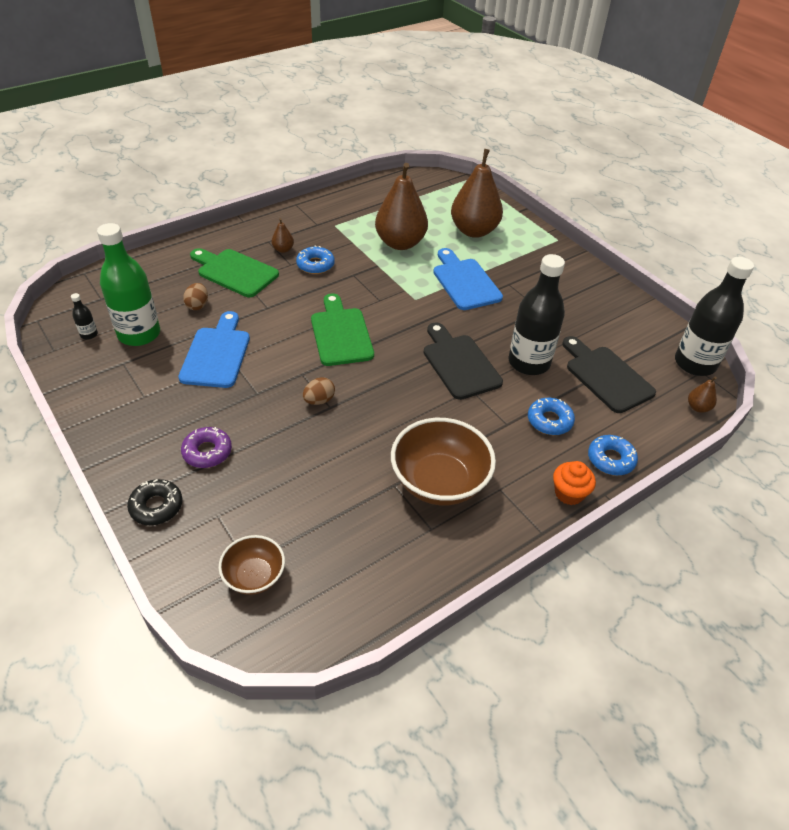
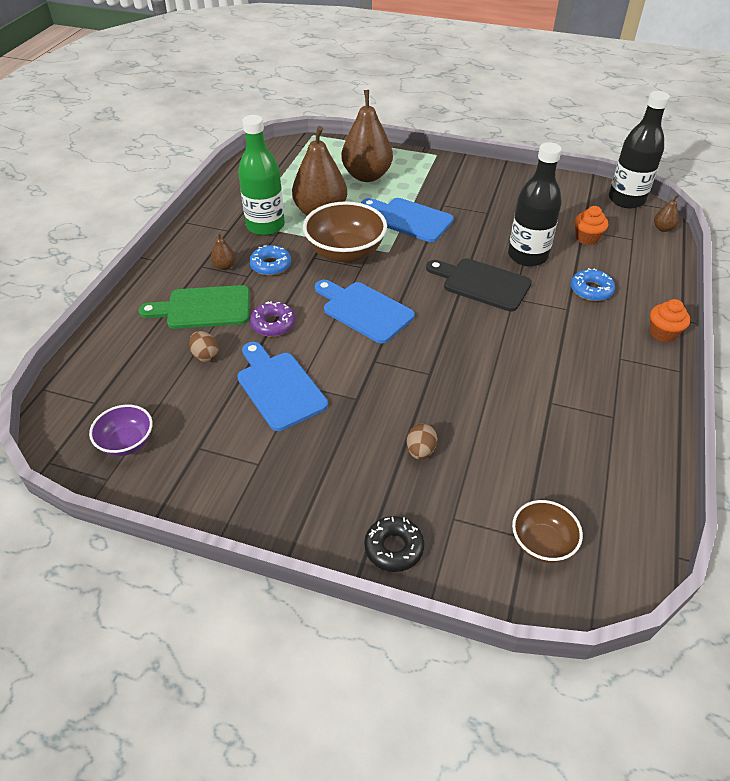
camera: 35 degrees left, 0 degrees up
(89, 334) = (127, 442): black bottle -> purple bowl
(139, 334) = (180, 412): green bottle -> green bottle (265, 226)
(207, 452) = (378, 473): purple donut -> purple donut (273, 324)
(319, 400) = (415, 373): brown egg -> brown egg (420, 451)
(341, 334) = (364, 310): green cutting board -> blue cutting board
(439, 482) = (577, 379): brown bowl -> brown bowl (345, 253)
(606, 376) = (587, 238): black cutting board -> orange cupcake
(611, 459) = (658, 294): blue donut -> none

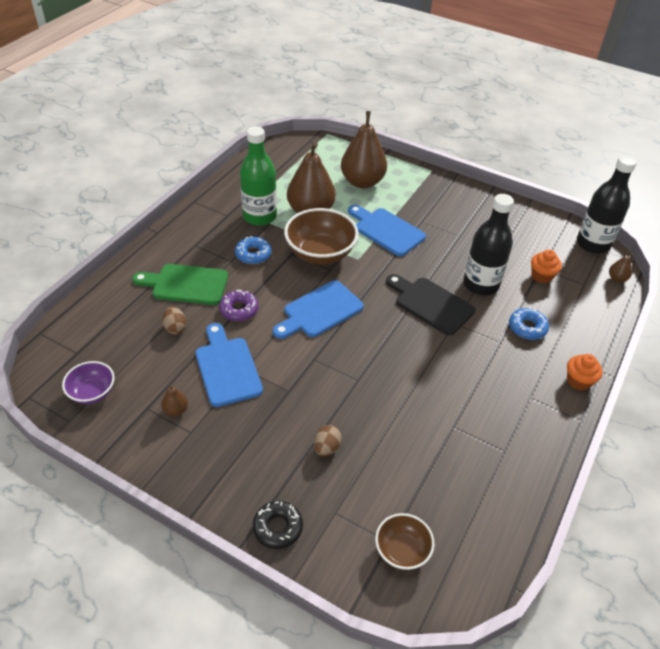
camera: 10 degrees right, 0 degrees up
(224, 266) = (214, 249): brown pear -> brown pear (176, 410)
(364, 310) = (320, 311): blue cutting board -> blue cutting board turned 90 degrees counterclockwise

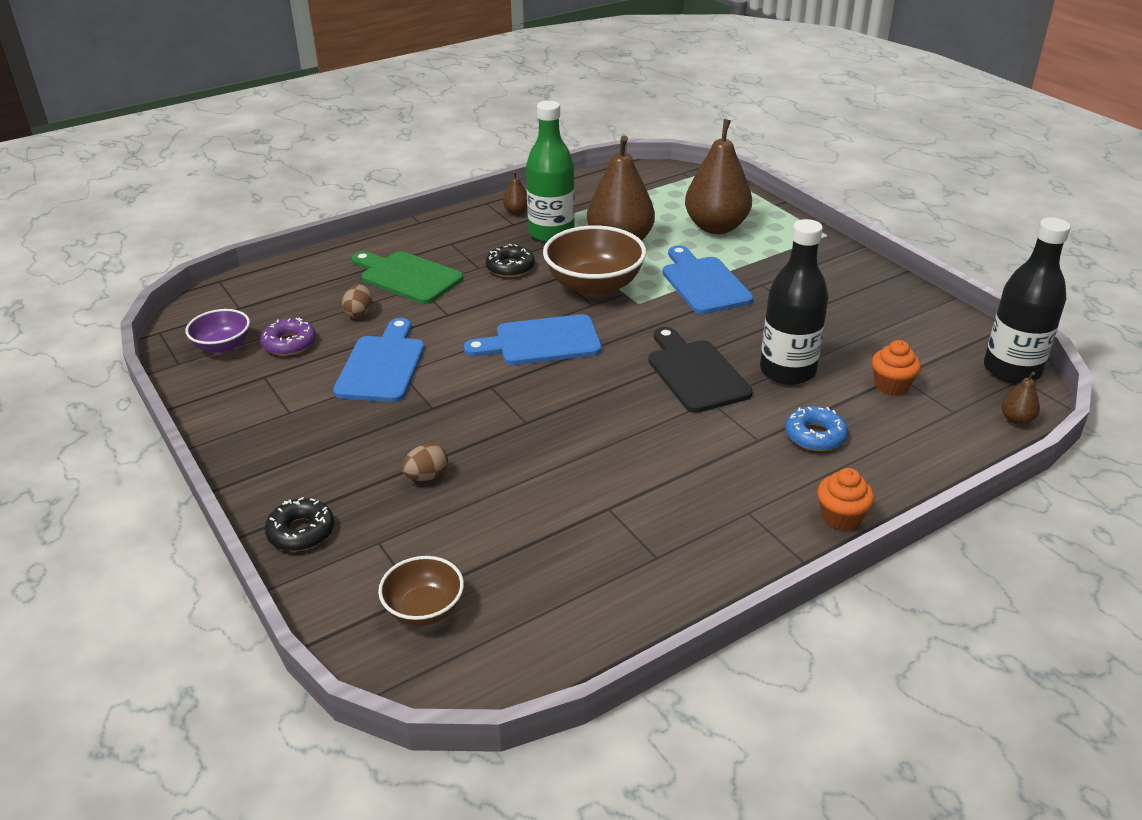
camera: 30 degrees right, 10 degrees down
(176, 410) = (292, 387): brown pear -> brown pear (516, 212)
(239, 309) = (446, 315): purple donut -> purple donut (289, 343)
(253, 254) = (510, 267): blue donut -> black donut

